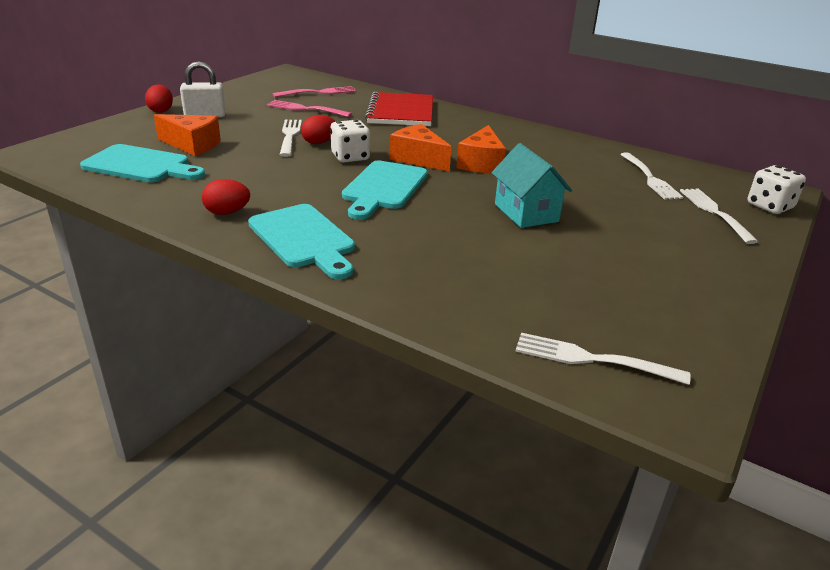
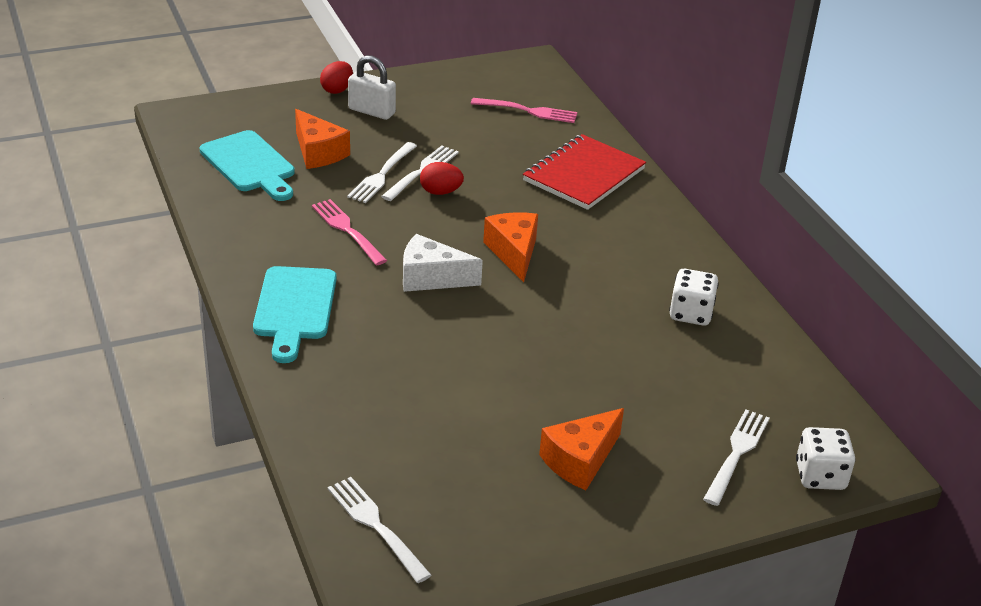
camera: 35 degrees right, 5 degrees up
(227, 212) = (264, 252): red egg -> none
(306, 109) = (484, 135): pink fork -> pink fork (348, 230)
(350, 157) = (447, 224): white dice -> white dice (691, 313)
(383, 188) = (431, 278): turquoise cutting board -> white cheese
(481, 163) = (572, 285): orange cheese -> orange cheese (580, 460)
(526, 213) = (529, 365): turquoise house -> none
(649, 178) = (737, 380): white fork -> white fork (382, 174)

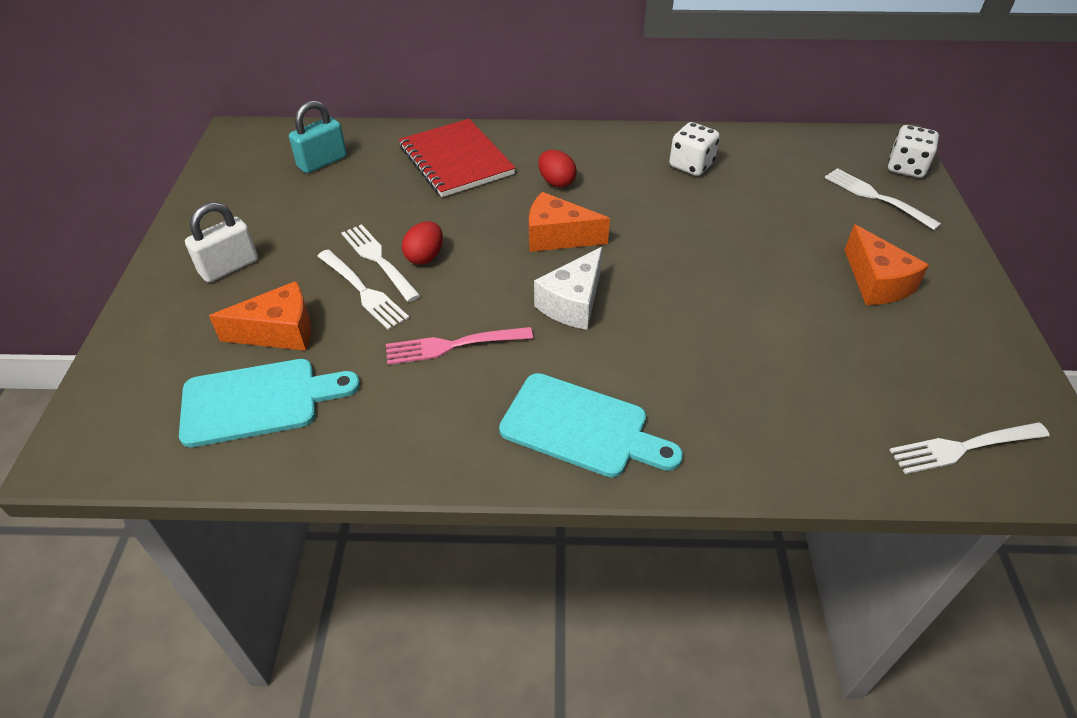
camera: 65 degrees left, 10 degrees up
(337, 90) = (158, 283): red egg -> red egg (556, 182)
(527, 111) = (322, 162): pink fork -> turquoise padlock

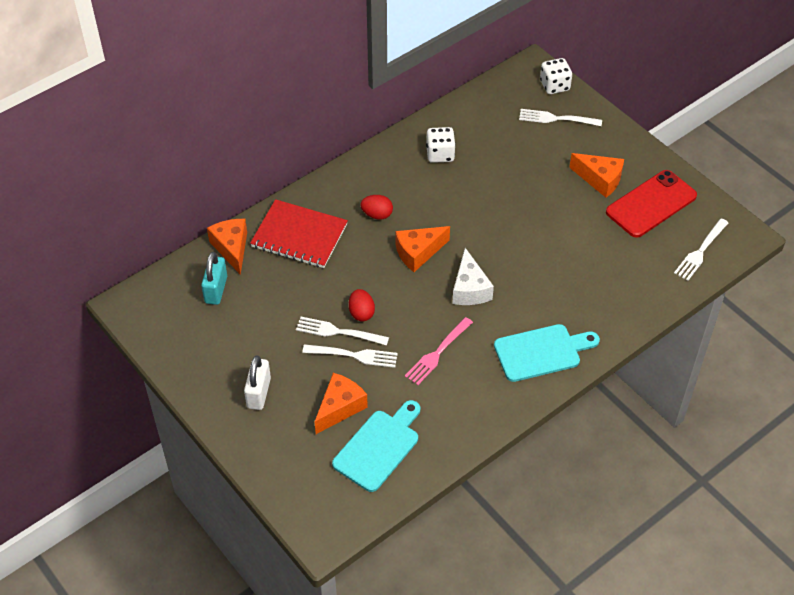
camera: 40 degrees left, 5 degrees up
(382, 139) = (231, 248): none -> orange cheese
(931, 346) = (651, 204): none -> red phone

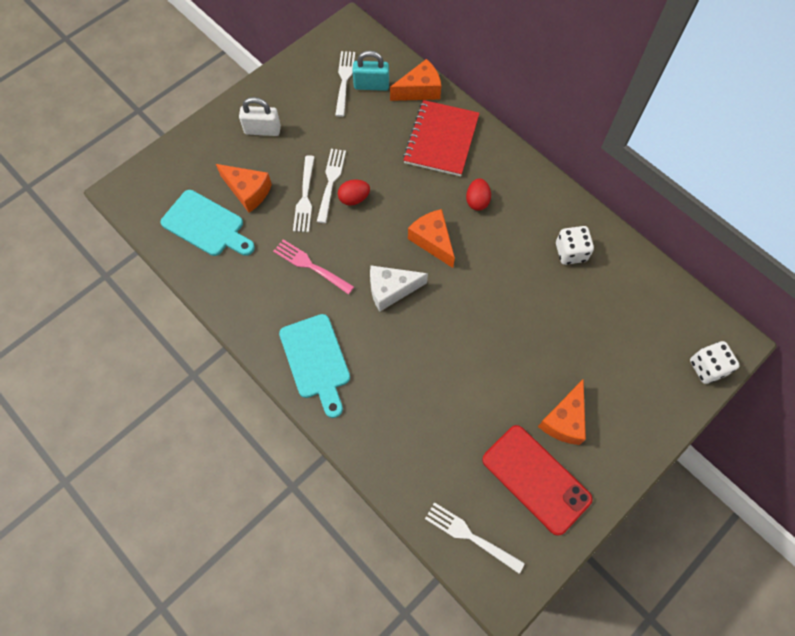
camera: 85 degrees right, 15 degrees up
(557, 119) = (652, 371): white fork -> white fork (344, 81)

